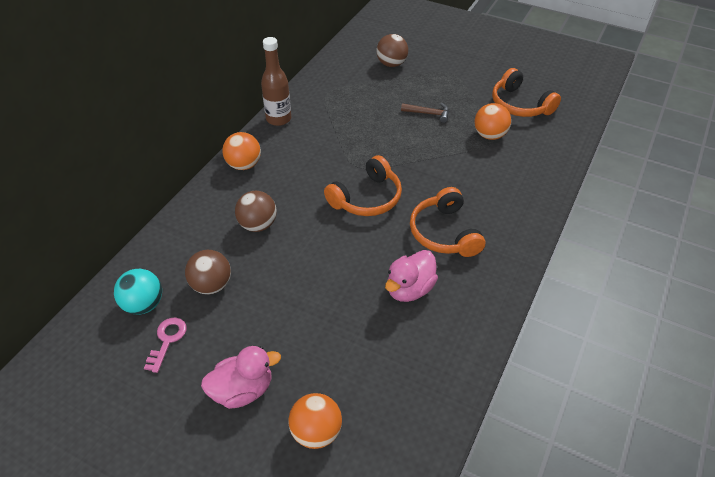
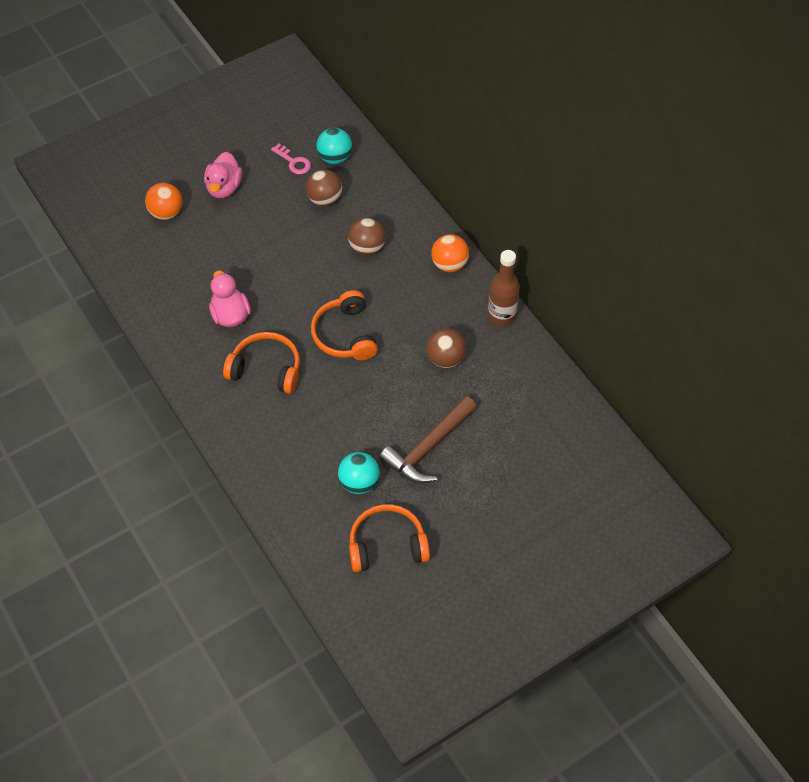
camera: 120 degrees right, 10 degrees up
(391, 64) = (539, 461): brown ball -> brown ball (445, 358)
(428, 114) = (428, 447): brown hammer -> brown hammer, size x1.92
(490, 135) = (359, 482): orange ball -> turquoise ball

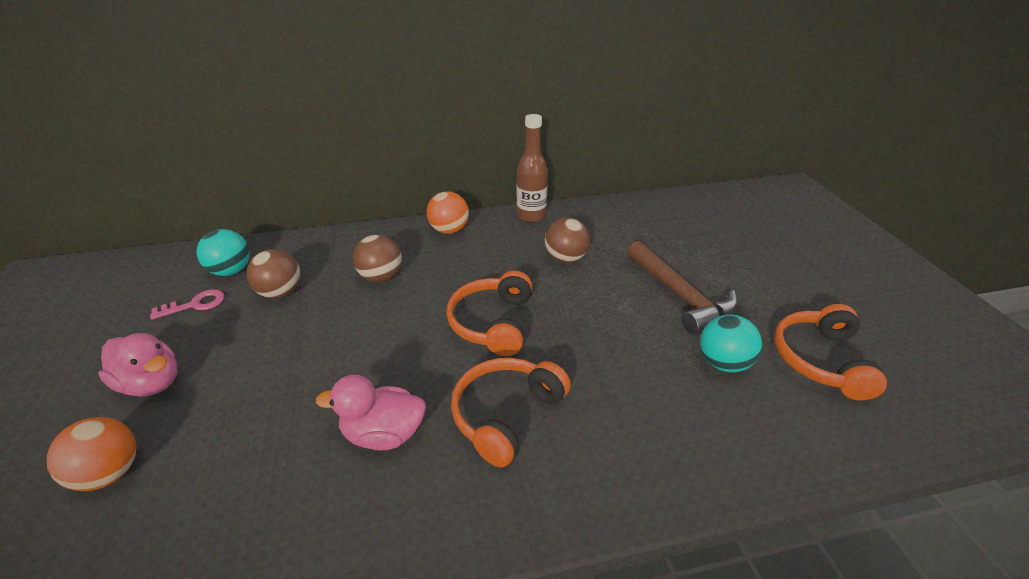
camera: 70 degrees left, 20 degrees down
(345, 335) = (492, 323): orange headphones -> orange headphones turned 90 degrees clockwise

